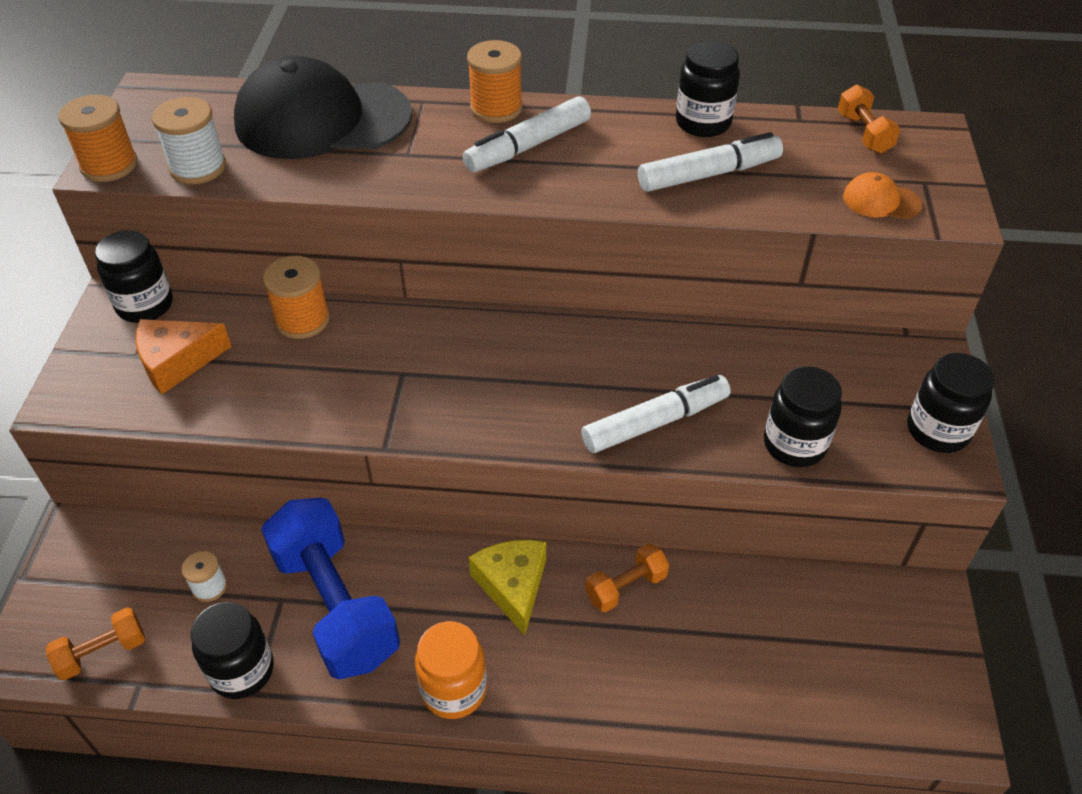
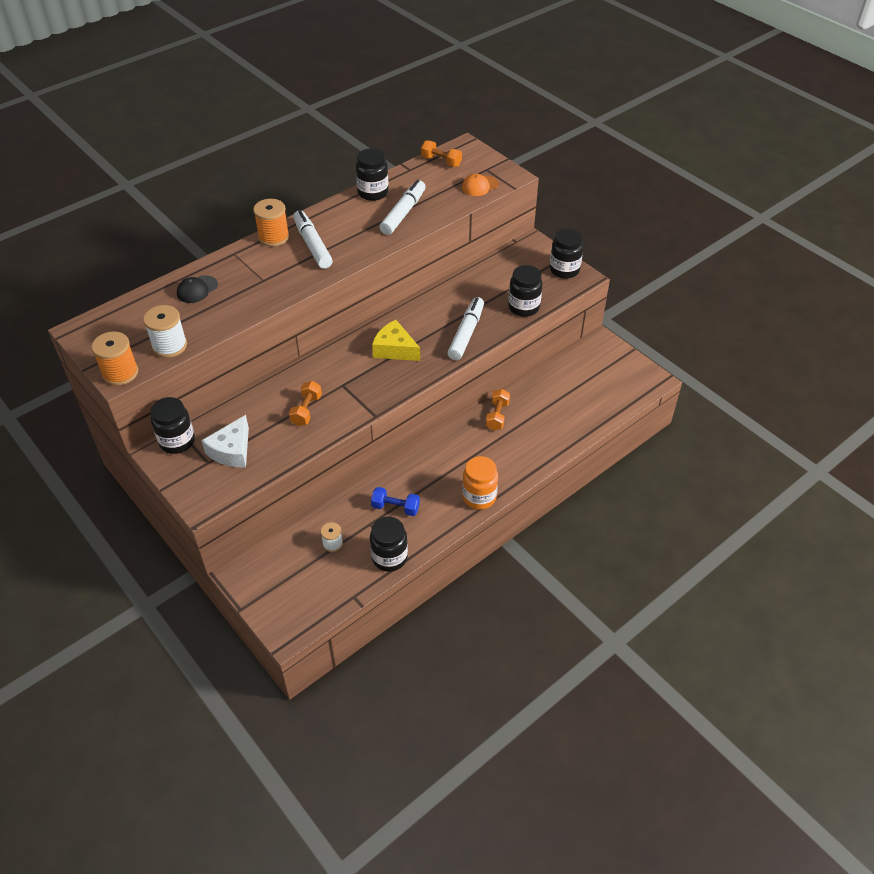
camera: 45 degrees left, 0 degrees up
(102, 652) = (321, 600): orange dumbbell -> orange dumbbell (306, 410)
(177, 361) = (232, 451): orange cheese -> white cheese
(302, 320) = (266, 395): orange spool -> none
(322, 119) = (197, 289): black cap -> black cap, size x0.40
(336, 605) = (395, 507): blue dumbbell -> blue dumbbell, size x0.47
(512, 586) = (455, 447): yellow cheese -> yellow cheese (394, 349)
(528, 146) = (312, 245): white marker -> white marker turned 150 degrees clockwise

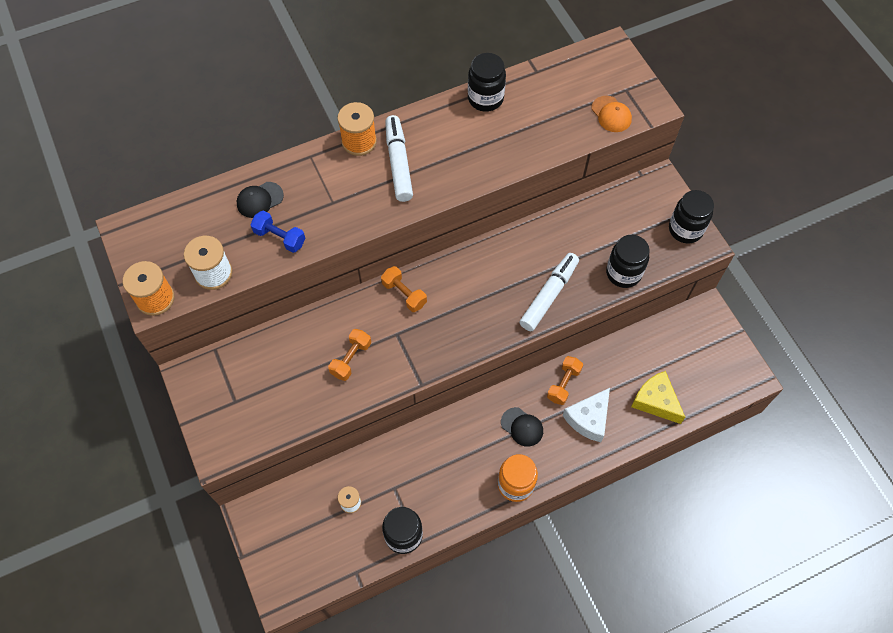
camera: 15 degrees right, 15 degrees up
(177, 441) = (210, 367): black jar -> none
(232, 451) = (262, 393): white cheese -> white cheese (588, 419)
(394, 349) = (465, 299): yellow cheese -> yellow cheese (655, 401)
(395, 507) = (425, 475): blue dumbbell -> blue dumbbell (280, 237)
(403, 213) = (512, 137): white marker -> none
(441, 161) = (576, 66): orange dumbbell -> orange dumbbell (404, 294)
(471, 454) = (522, 427): none -> black cap
(480, 186) = (611, 114): orange cap -> orange cap turned 105 degrees counterclockwise

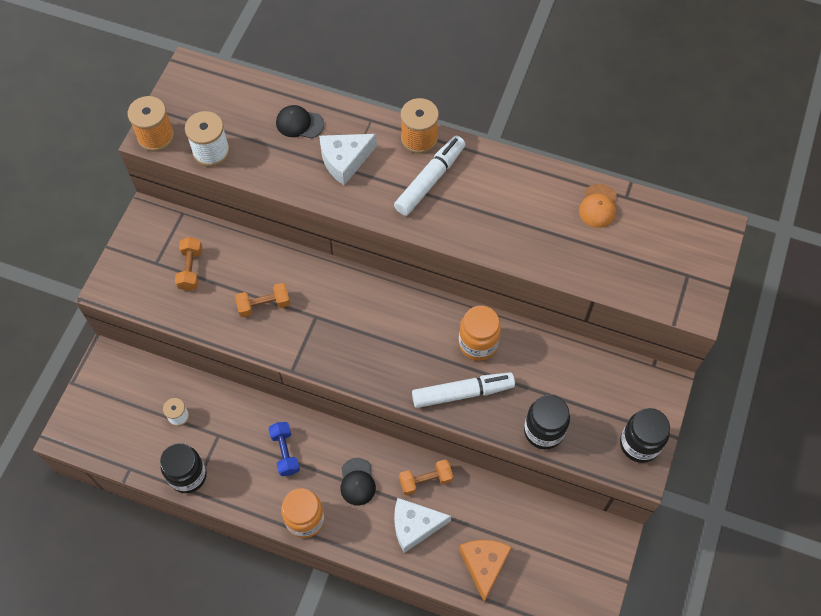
camera: 45 degrees right, 0 degrees up
(280, 237) = (283, 164): blue dumbbell -> blue dumbbell (285, 452)
(323, 198) = (345, 161): none -> white cheese
(404, 294) = (354, 291): orange dumbbell -> orange dumbbell (191, 269)
(485, 98) = (557, 185): black jar -> none
(523, 255) = (478, 344): none -> orange jar
(611, 114) = (649, 285): orange cap -> orange cap (598, 206)
(655, 401) = (484, 565): yellow cheese -> orange cheese

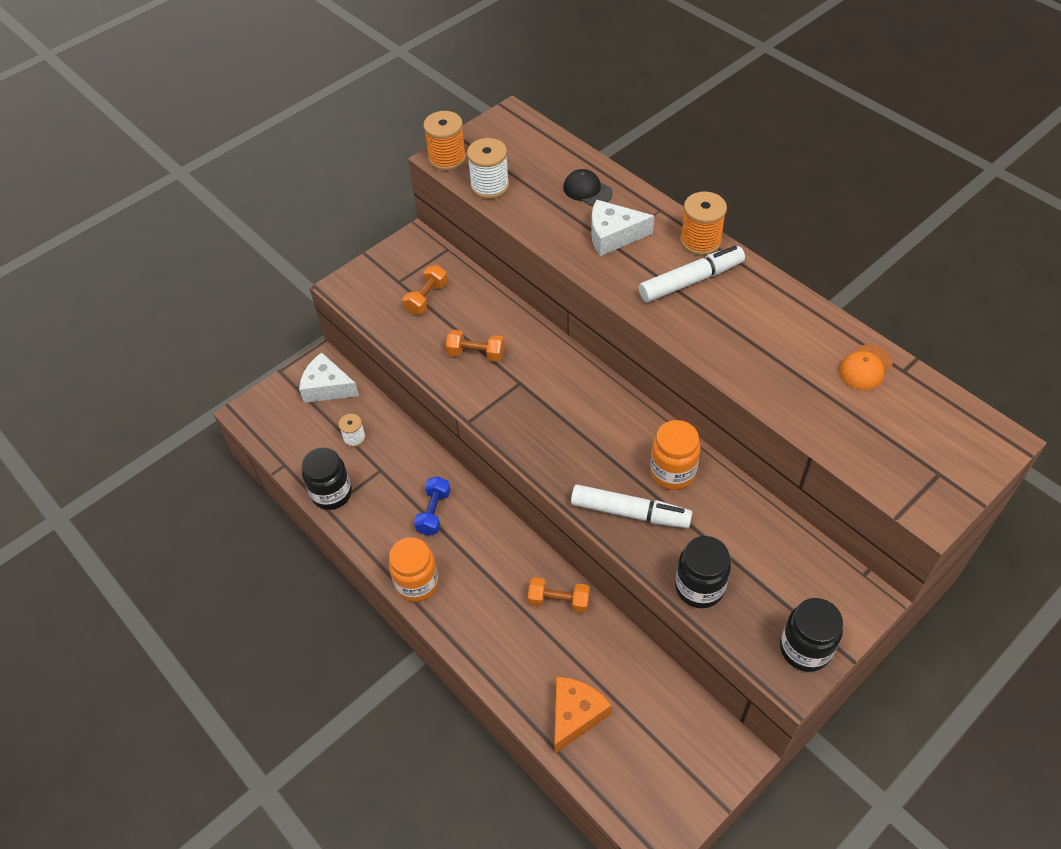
camera: 30 degrees right, 10 degrees down
(357, 482) = (488, 571): black cap -> none
(415, 526) = (523, 640): white cheese -> white cheese (327, 387)

